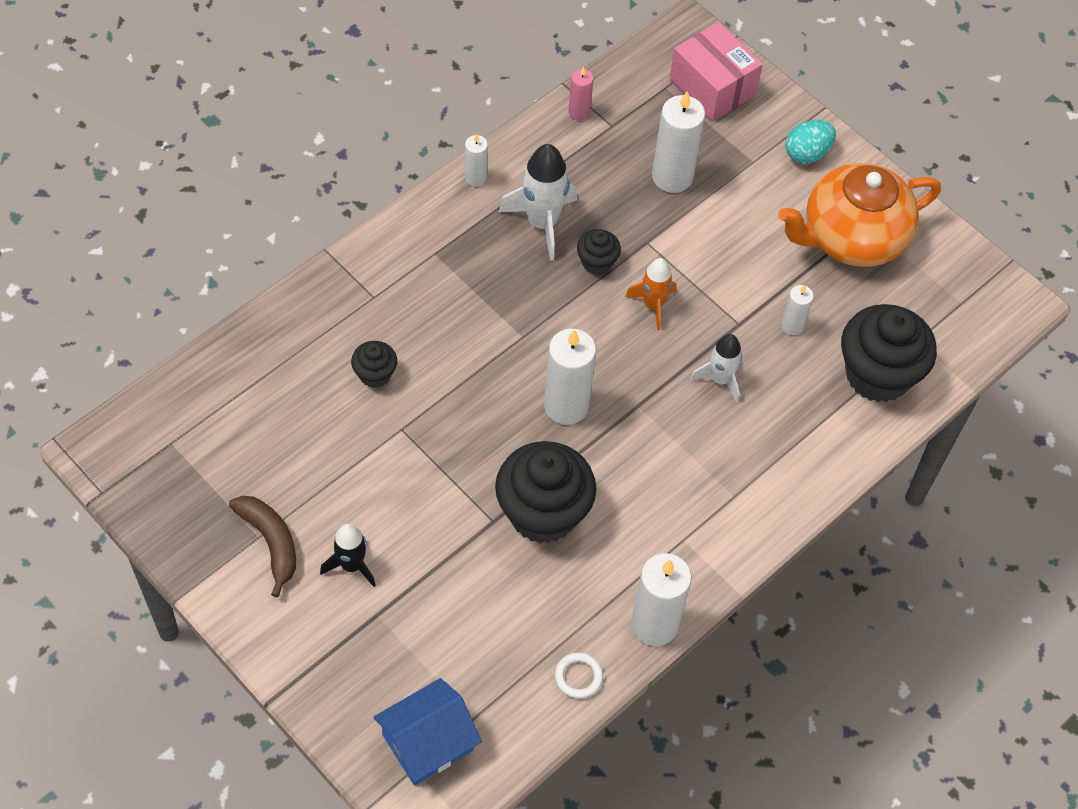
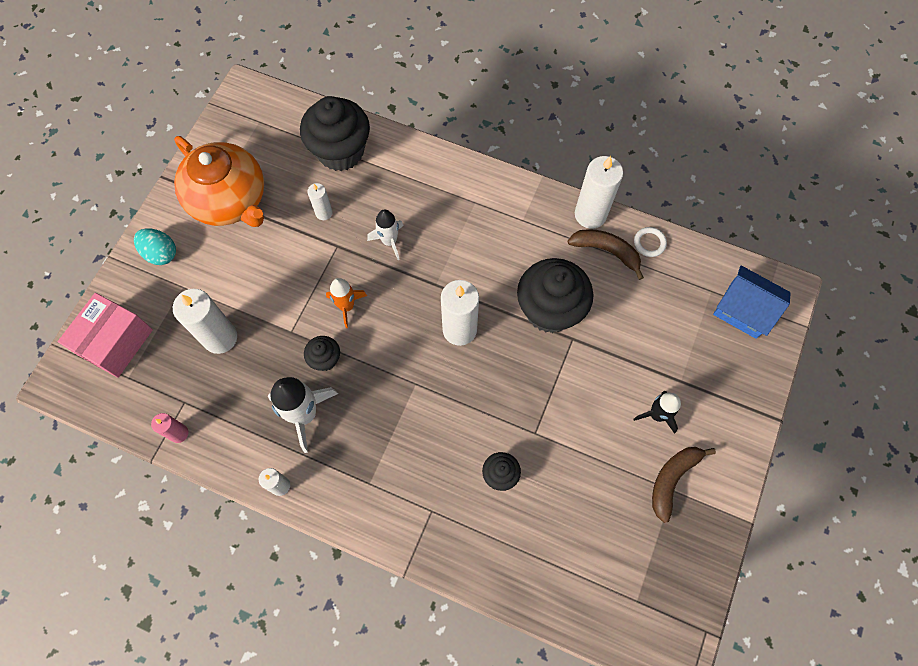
camera: 110 degrees left, 10 degrees up
(591, 617) = (606, 251): none -> brown banana

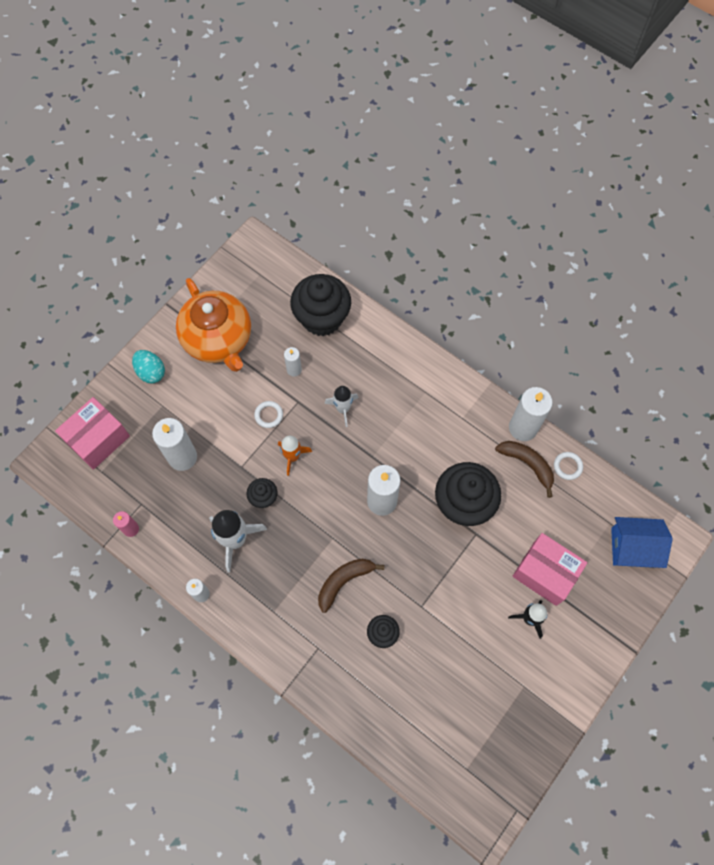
camera: 15 degrees right, 0 degrees up
(308, 268) = (269, 415): none -> white ring
(659, 361) = (545, 573): none -> pink box
(672, 479) = (526, 677): brown banana -> brown banana (344, 581)
(743, 310) = (633, 547): blue house -> blue house turned 45 degrees counterclockwise

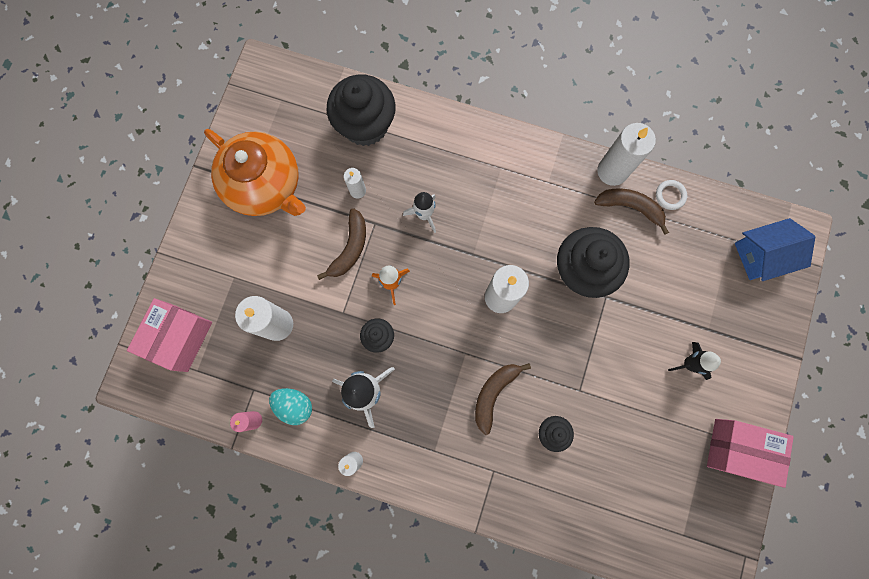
camera: 20 degrees left, 10 degrees up
(151, 372) = (207, 245): turquoise egg -> turquoise egg (294, 405)
(269, 415) = (350, 248): white ring -> brown banana
(545, 573) = (687, 312): pink box -> pink box (738, 449)

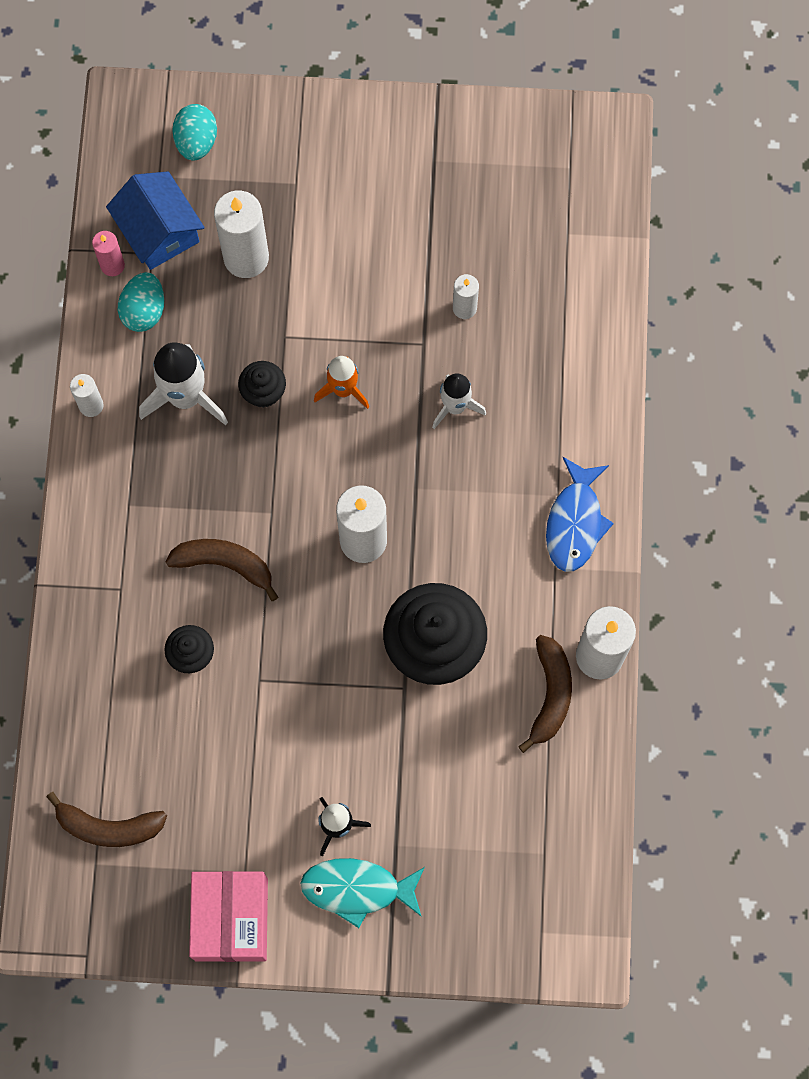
camera: 75 degrees right, 5 degrees down
(179, 337) = (196, 142): pink box -> turquoise egg
(265, 185) = (436, 185): orange teapot -> none
(350, 248) = (378, 321): brown banana -> brown banana (108, 827)
(365, 125) = (566, 291): black cupcake -> none
(521, 162) = (575, 522): none -> blue fish
(670, 195) = (586, 749): white ring -> none
(733, 361) = (357, 889): none -> turquoise fish
(762, 255) = (531, 905): blue house -> blue house (159, 231)

